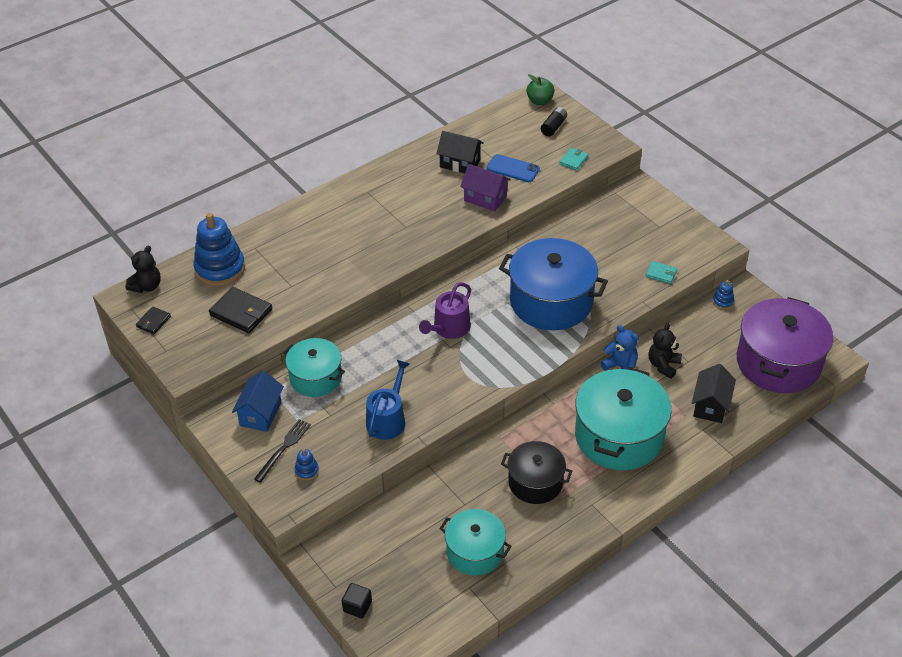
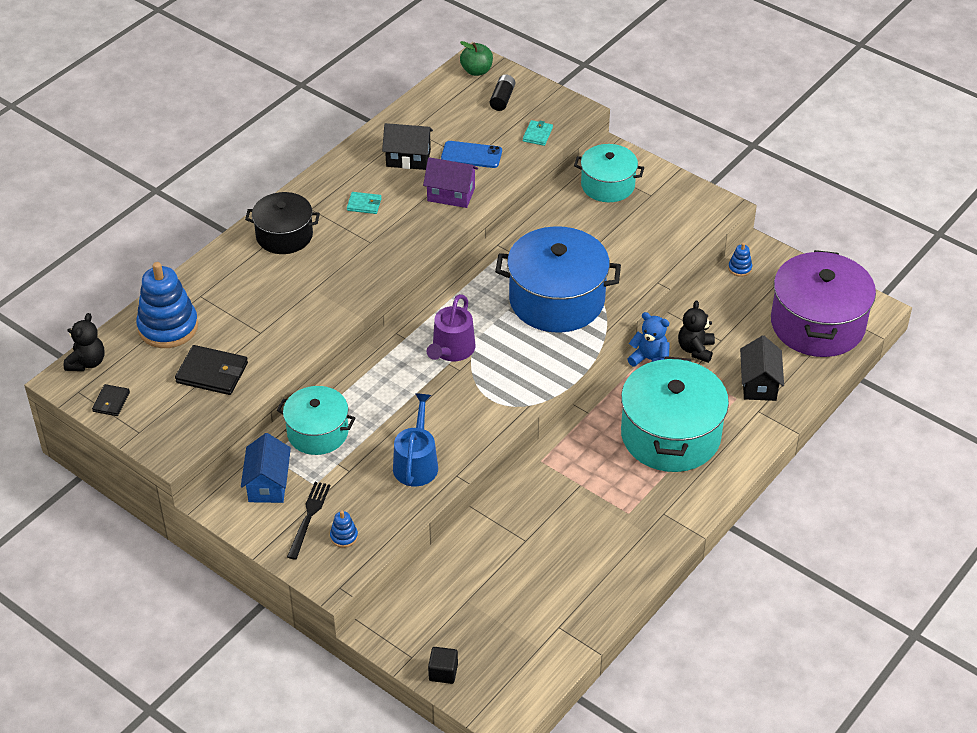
camera: 15 degrees left, 0 degrees up
(475, 551) = (553, 588): turquoise pot -> turquoise pot (607, 185)
(535, 482) = (595, 502): black pot -> black pot (284, 235)
(661, 274) = (668, 248): turquoise wallet -> turquoise wallet (364, 204)

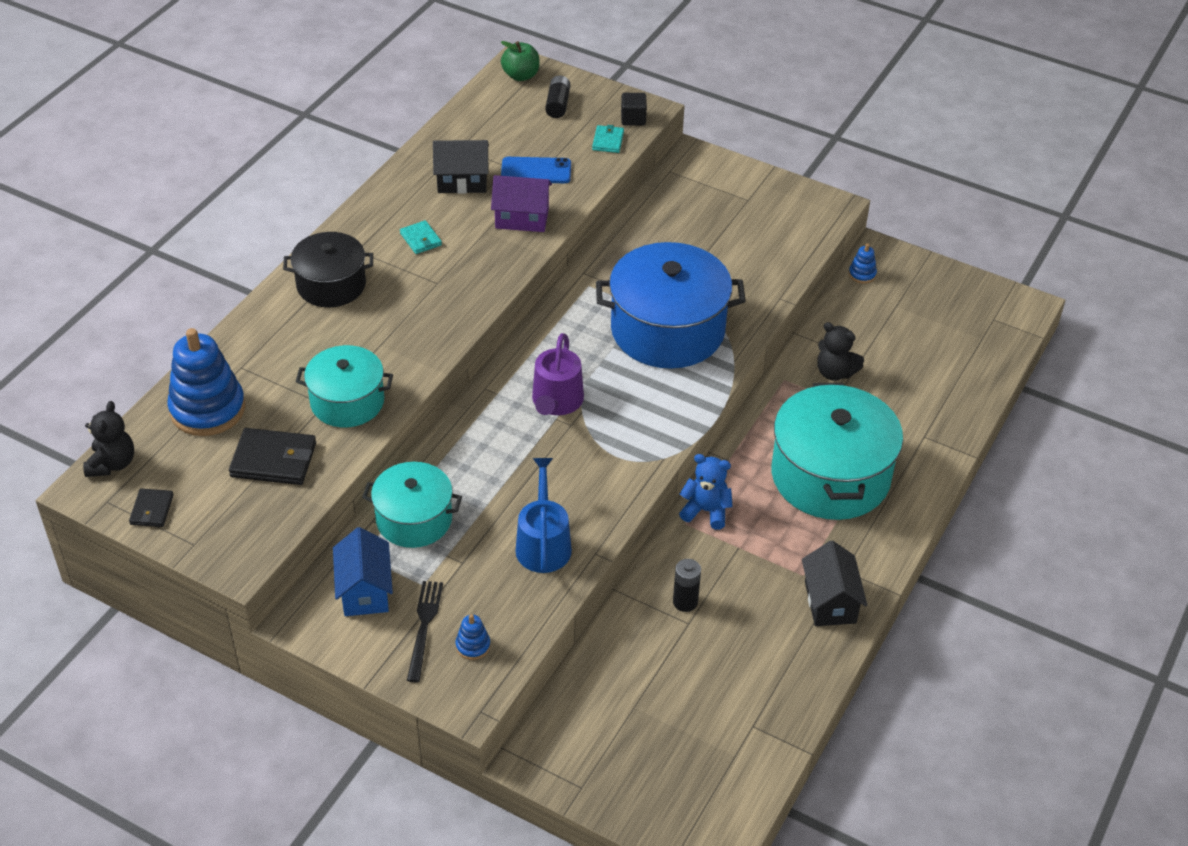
camera: 10 degrees left, 0 degrees up
(364, 204) = (420, 239): turquoise wallet -> turquoise wallet turned 60 degrees clockwise
(443, 672) = (624, 802): black cube -> black cube (633, 119)
(526, 523) = (685, 602): none -> black battery
(607, 185) = (696, 193): turquoise pot -> turquoise pot (347, 401)
(649, 360) = (785, 389): blue teddy bear -> blue teddy bear (706, 511)
(695, 349) = (835, 372): black teddy bear -> black teddy bear turned 60 degrees counterclockwise
(759, 384) = (917, 405): black house -> black house (830, 602)
(817, 324) = (966, 329): purple pot -> none

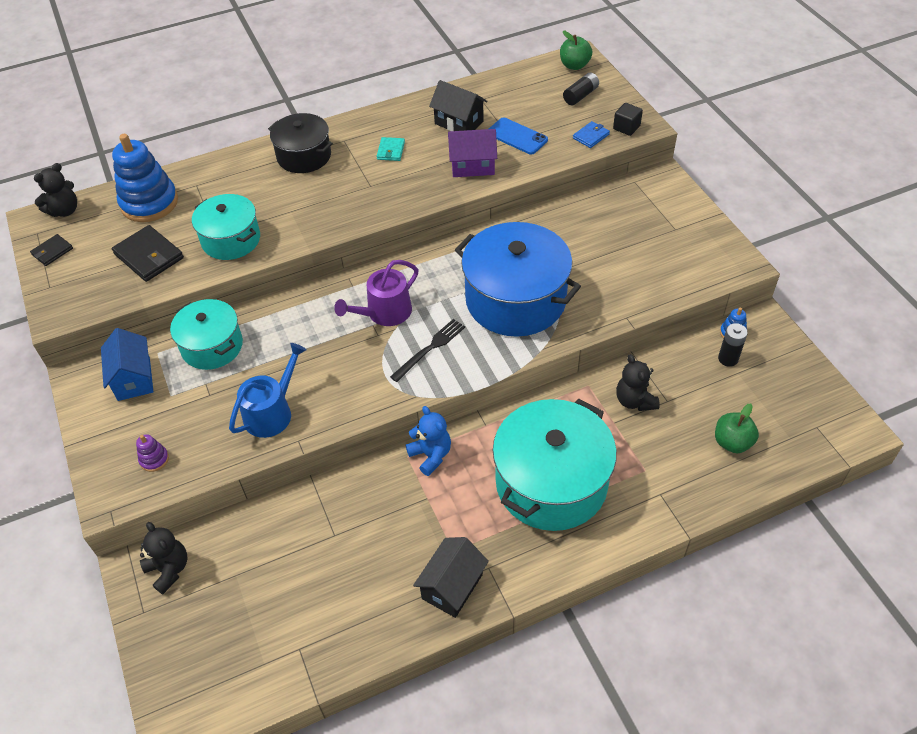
camera: 40 degrees right, 5 degrees up
(365, 591) = (134, 378): blue house -> blue house turned 45 degrees counterclockwise
(424, 627) = (140, 426): black fork -> black fork (430, 348)
(473, 646) = (154, 459): blue stacking toy -> purple stacking toy
(522, 218) = (472, 166): purple house -> purple house turned 45 degrees counterclockwise
(566, 740) = (169, 569): none -> black teddy bear
(608, 141) = (591, 136): turquoise wallet -> blue wallet
(685, 602) = (348, 517): black battery -> black battery (728, 359)
(942, 365) = (732, 442): none -> green apple

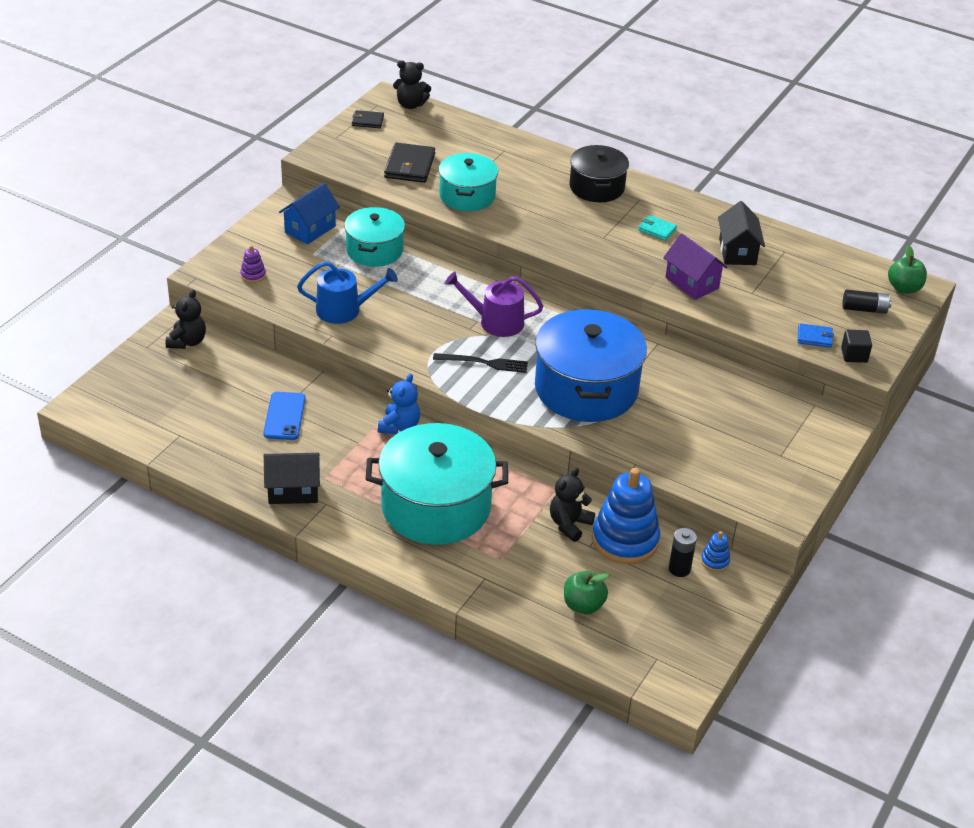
camera: 50 degrees right, 10 degrees down
(149, 203) = (461, 138): blue stacking toy -> blue stacking toy (625, 540)
(391, 151) = (657, 229): turquoise wallet -> turquoise wallet turned 60 degrees clockwise
(517, 136) = (760, 293): blue phone -> blue phone (284, 416)

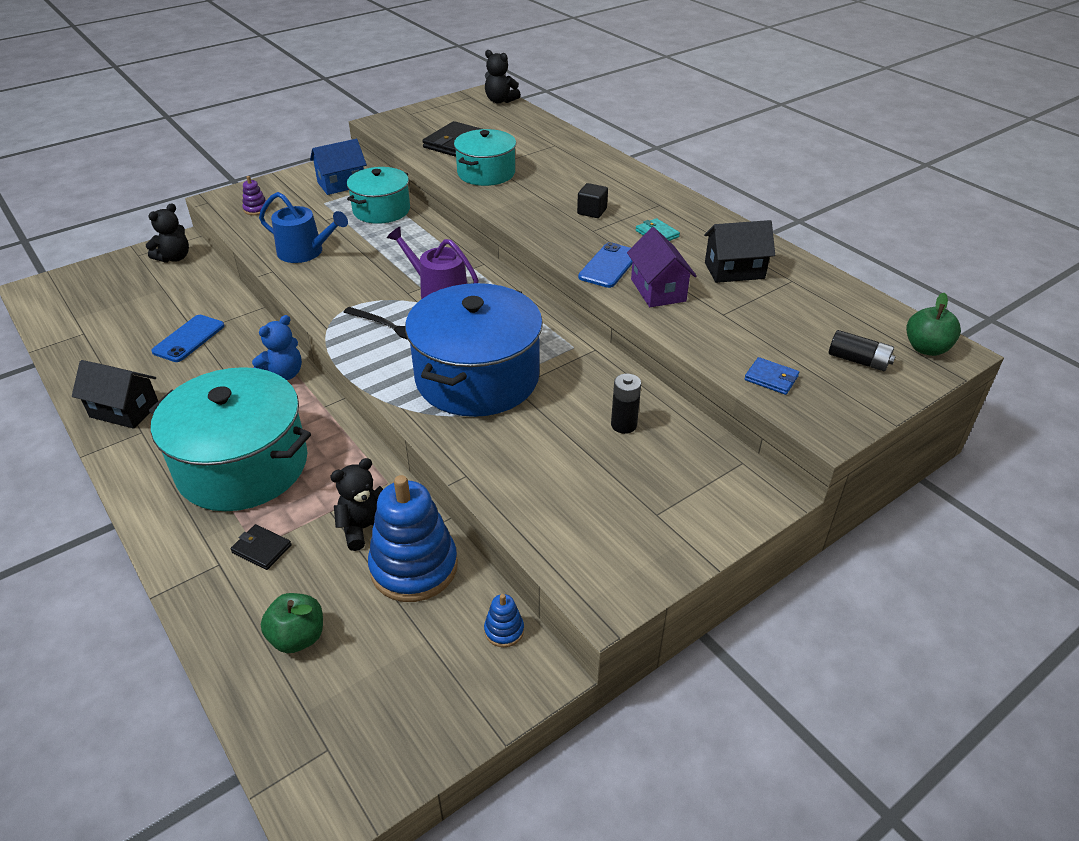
camera: 25 degrees right, 0 degrees up
(367, 121) = (450, 106): black wallet -> black wallet (261, 549)
(597, 187) = (622, 187): black pot -> none
(640, 269) = (609, 266): none -> blue phone
(679, 569) = (451, 626): black battery -> black battery (623, 425)
(737, 252) = (734, 270): black house -> black house turned 60 degrees clockwise
(854, 355) = (812, 411): black cube -> black cube (592, 211)

